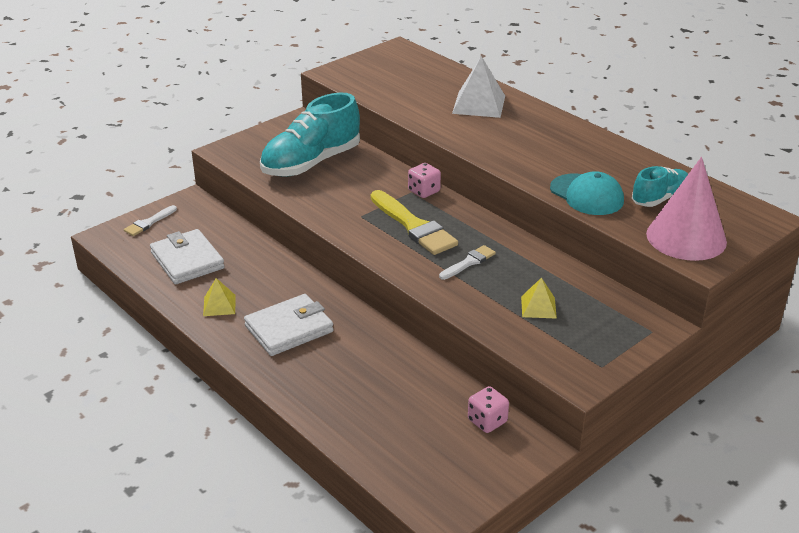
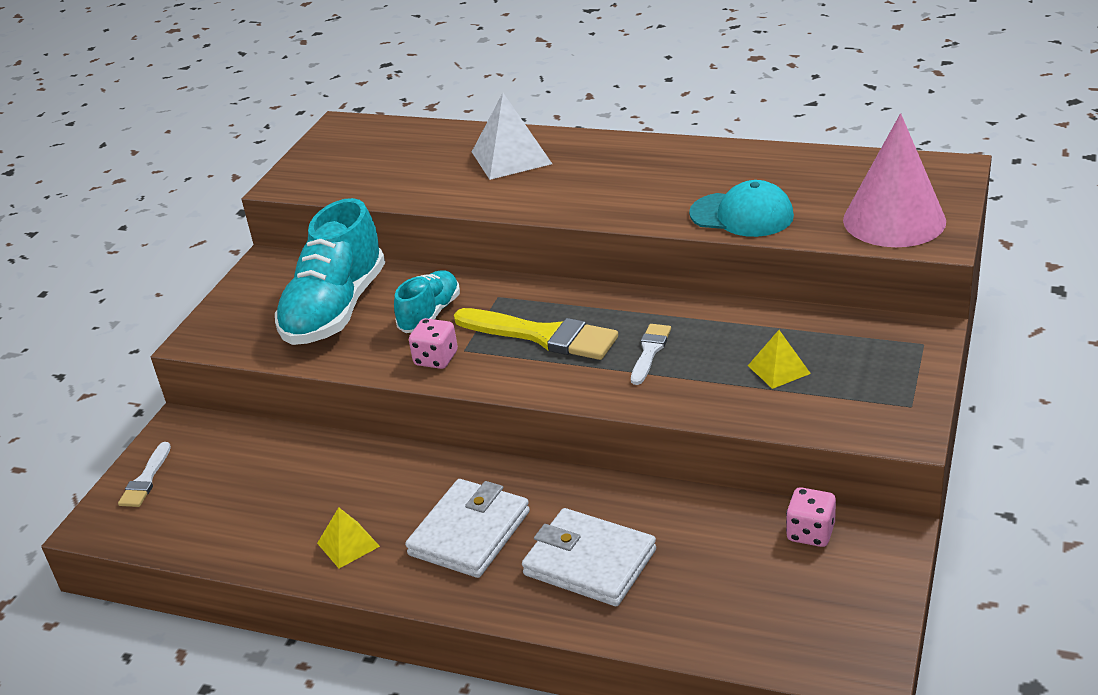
camera: 25 degrees left, 0 degrees up
(187, 260) = (248, 506): white wallet -> white wallet (589, 562)
(424, 191) = (513, 289): pink dice -> pink dice (436, 359)
(660, 198) = (823, 189): turquoise shoe -> turquoise shoe (430, 314)

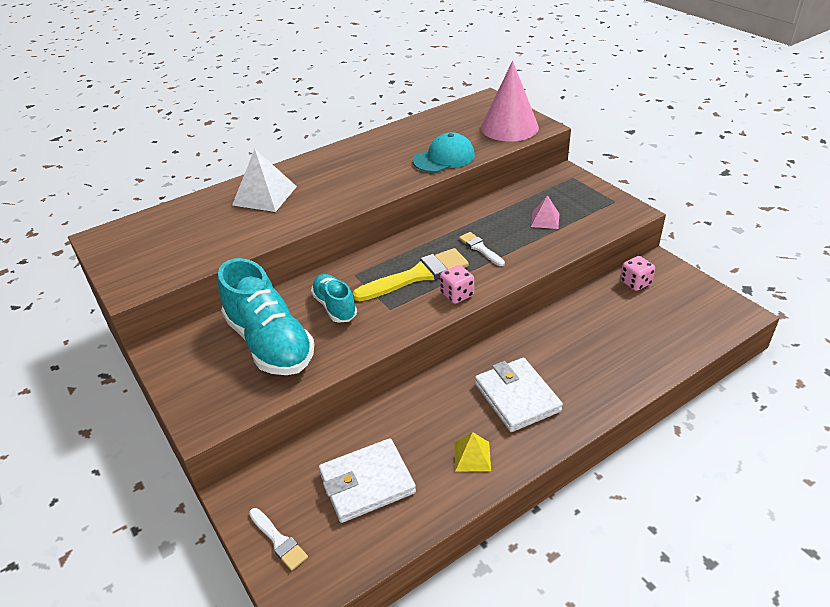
camera: 55 degrees left, 5 degrees up
(436, 359) = (384, 323): pink dice -> pink dice (457, 295)
(589, 562) = (588, 363): white wallet -> white wallet (367, 483)
(779, 369) = (545, 220): yellow pyramid -> pink pyramid

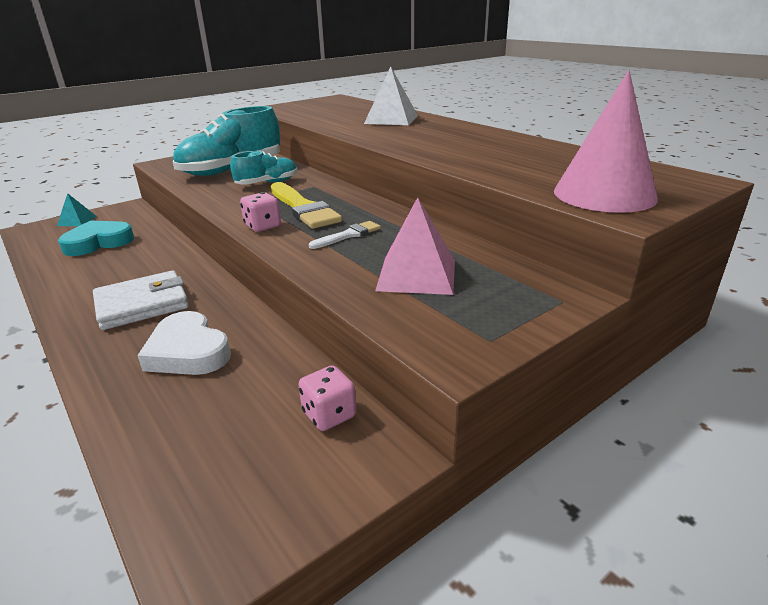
camera: 85 degrees right, 10 degrees down
(279, 541) = (77, 221): white brush -> turquoise pyramid
(367, 483) = (98, 242): white wallet -> turquoise heart
(444, 158) = (485, 166): turquoise cap -> none
(472, 456) = (86, 282): yellow pyramid -> none
(545, 220) = (417, 274): pink pyramid -> pink pyramid, size x1.75
(584, 352) = (188, 351): none -> white heart

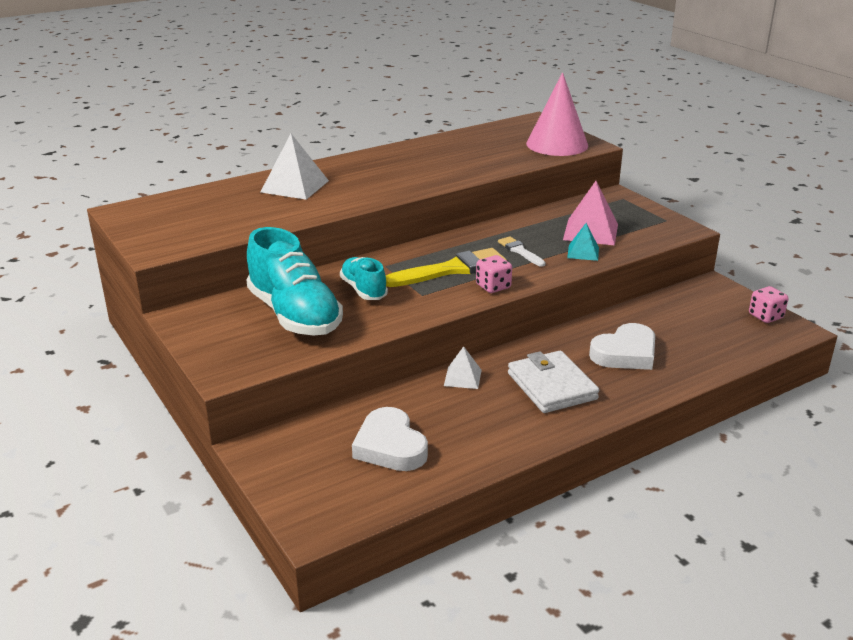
camera: 85 degrees left, 0 degrees up
(77, 221) = (296, 486): turquoise pyramid -> turquoise pyramid (583, 252)
(98, 242) = (390, 446): turquoise heart -> white heart
(180, 262) = (462, 377): none -> white pyramid
(329, 414) = (685, 299): pink dice -> pink dice (765, 316)

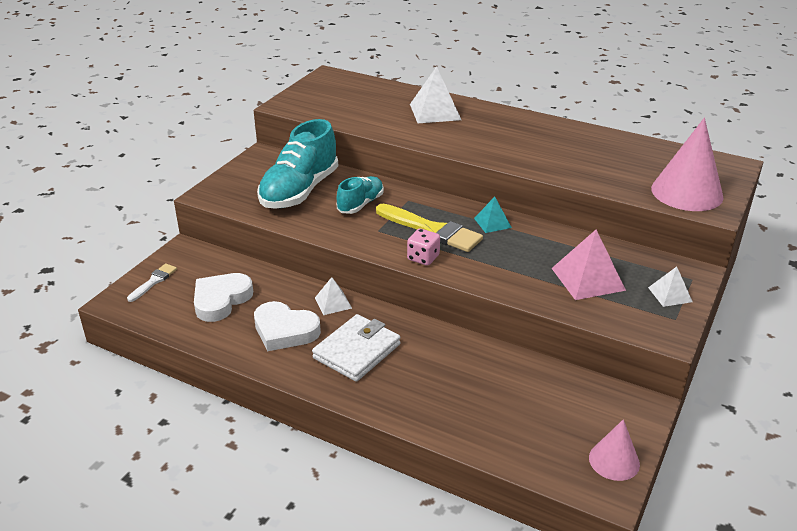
camera: 60 degrees right, 5 degrees up
(520, 251) = (502, 252): white brush -> white brush (154, 281)
(583, 252) = (538, 286): turquoise pyramid -> turquoise pyramid (492, 223)
(625, 353) = (446, 379): white heart -> white heart (285, 331)
(636, 211) = (670, 294): none -> white pyramid
(765, 316) = (614, 461): pink dice -> pink cone

